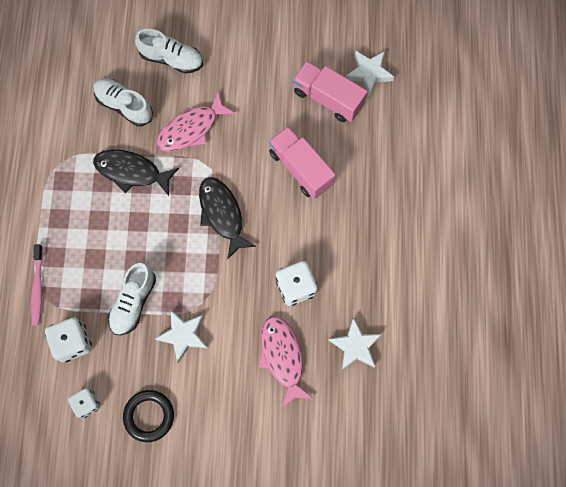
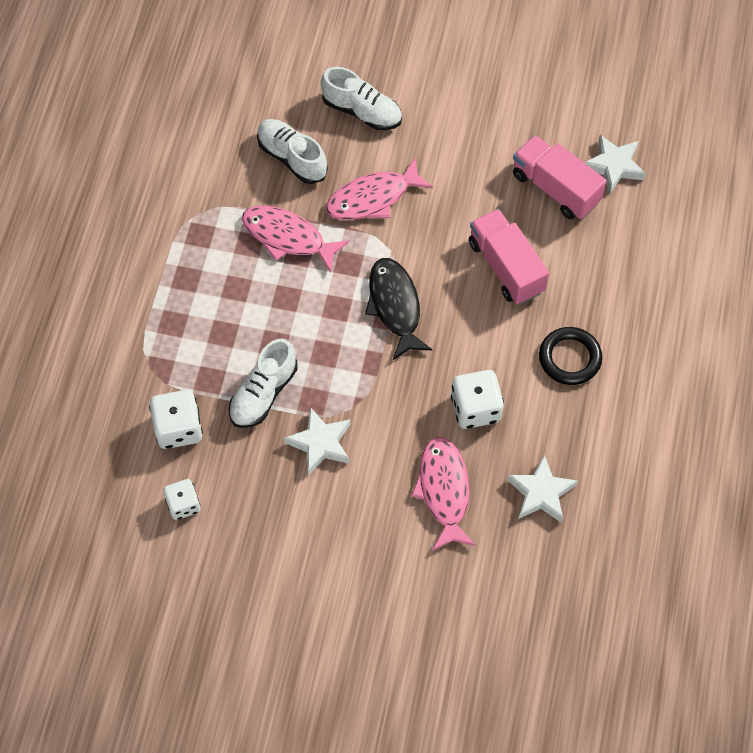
camera: 10 degrees right, 10 degrees down
(38, 288) = (145, 356): pink toothbrush -> none
(131, 172) = (288, 237): black fish -> pink fish
(149, 416) = (260, 533): black ring -> black ring (569, 358)

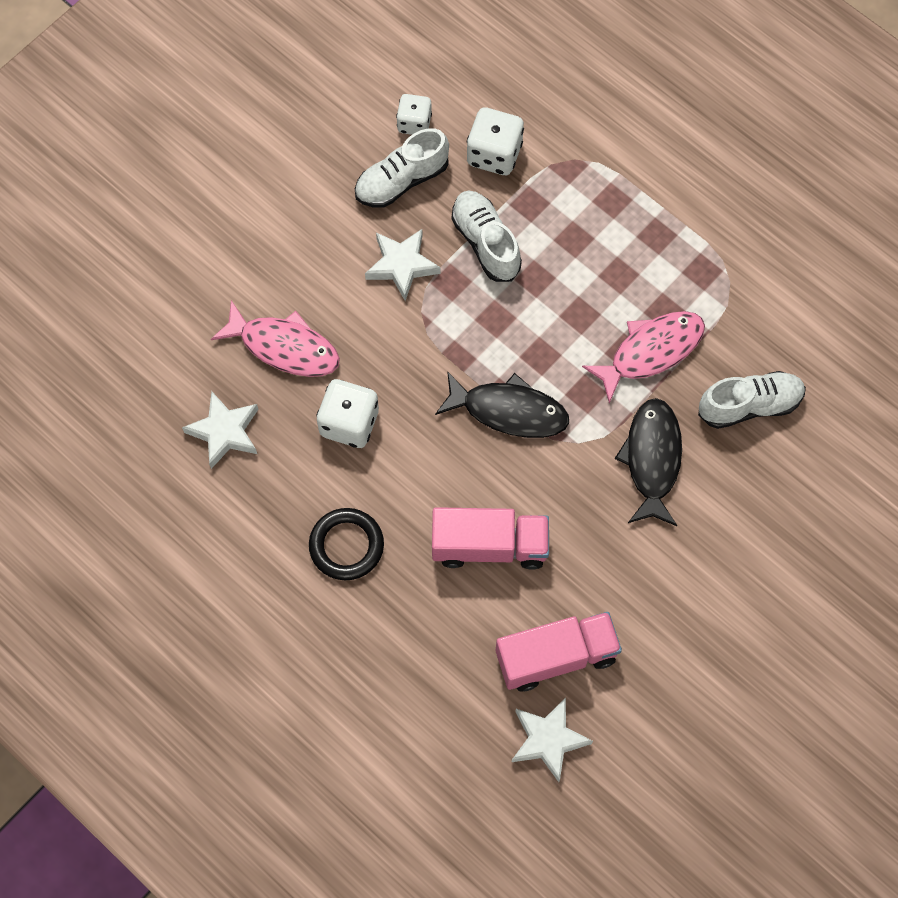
camera: 120 degrees right, 5 degrees up
(362, 111) = (772, 508): white shoe -> white shoe (401, 180)
(373, 198) = (652, 459): pink fish -> black fish

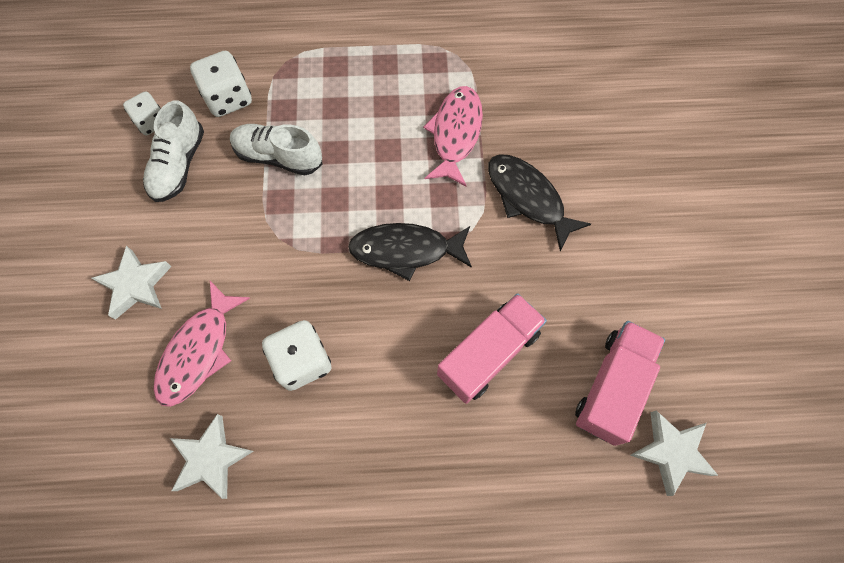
camera: 45 degrees left, 0 degrees up
(284, 347) = (199, 351): pink fish -> pink fish turned 135 degrees clockwise
(346, 546) = (390, 454): black ring -> none
(402, 265) = (234, 219): white star -> white star (136, 285)
(509, 411) = (406, 250): black fish -> black fish turned 150 degrees counterclockwise
(749, 405) = (547, 114): white shoe -> none

